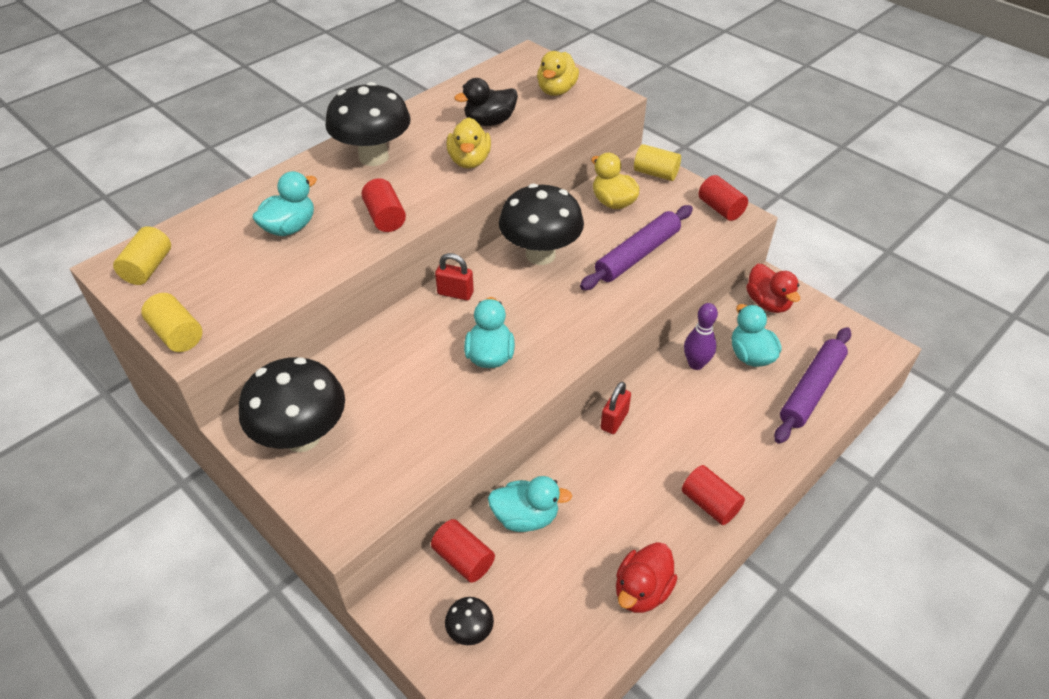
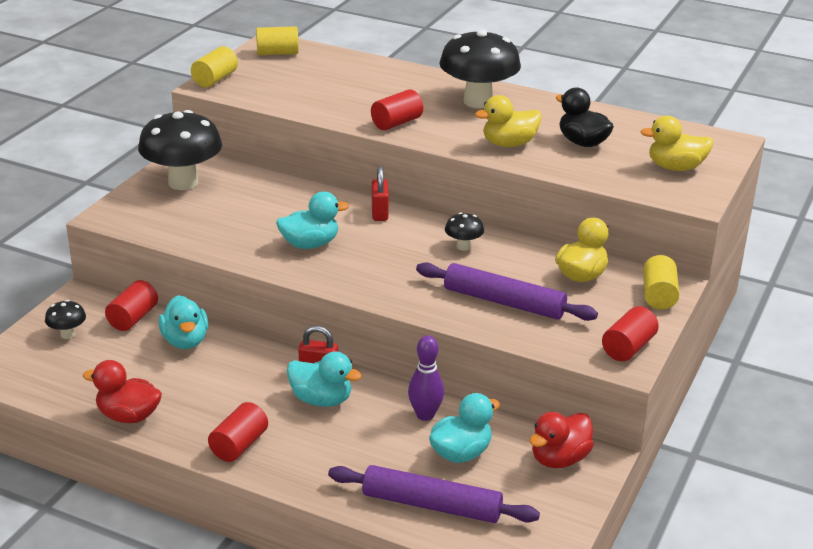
camera: 70 degrees right, 15 degrees down
(290, 227) = (356, 89): turquoise duck -> turquoise duck (321, 400)
(540, 255) = (463, 246): black mushroom -> black mushroom, size x0.45

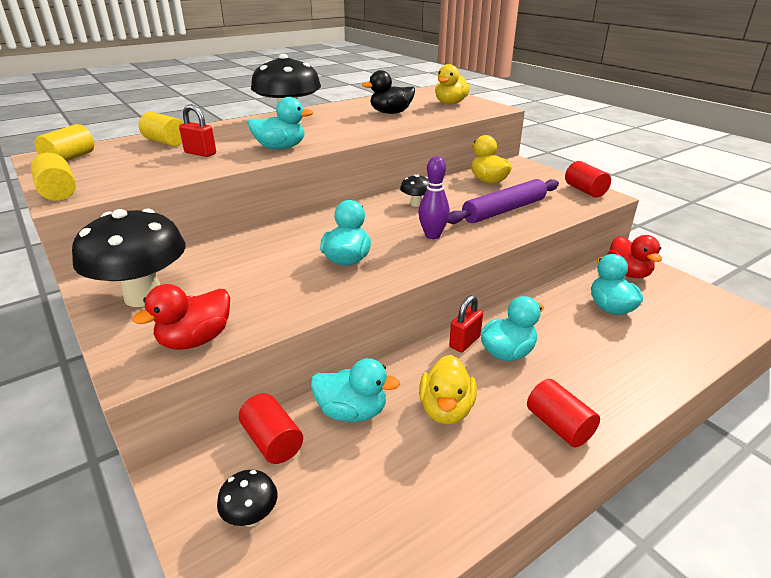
camera: 60 degrees left, 0 degrees up
(128, 416) = (466, 503): red duck -> red duck (196, 340)
(379, 213) = (332, 219): red padlock -> red padlock (200, 153)
(396, 123) = (280, 148): red cylinder -> turquoise duck
(425, 415) = (554, 308): purple bowling pin -> purple bowling pin (432, 235)
(431, 505) = (675, 340): purple rolling pin -> none
(509, 144) = (366, 127): yellow duck -> yellow duck (446, 409)
(658, 296) = (528, 169): yellow cylinder -> yellow cylinder (165, 142)

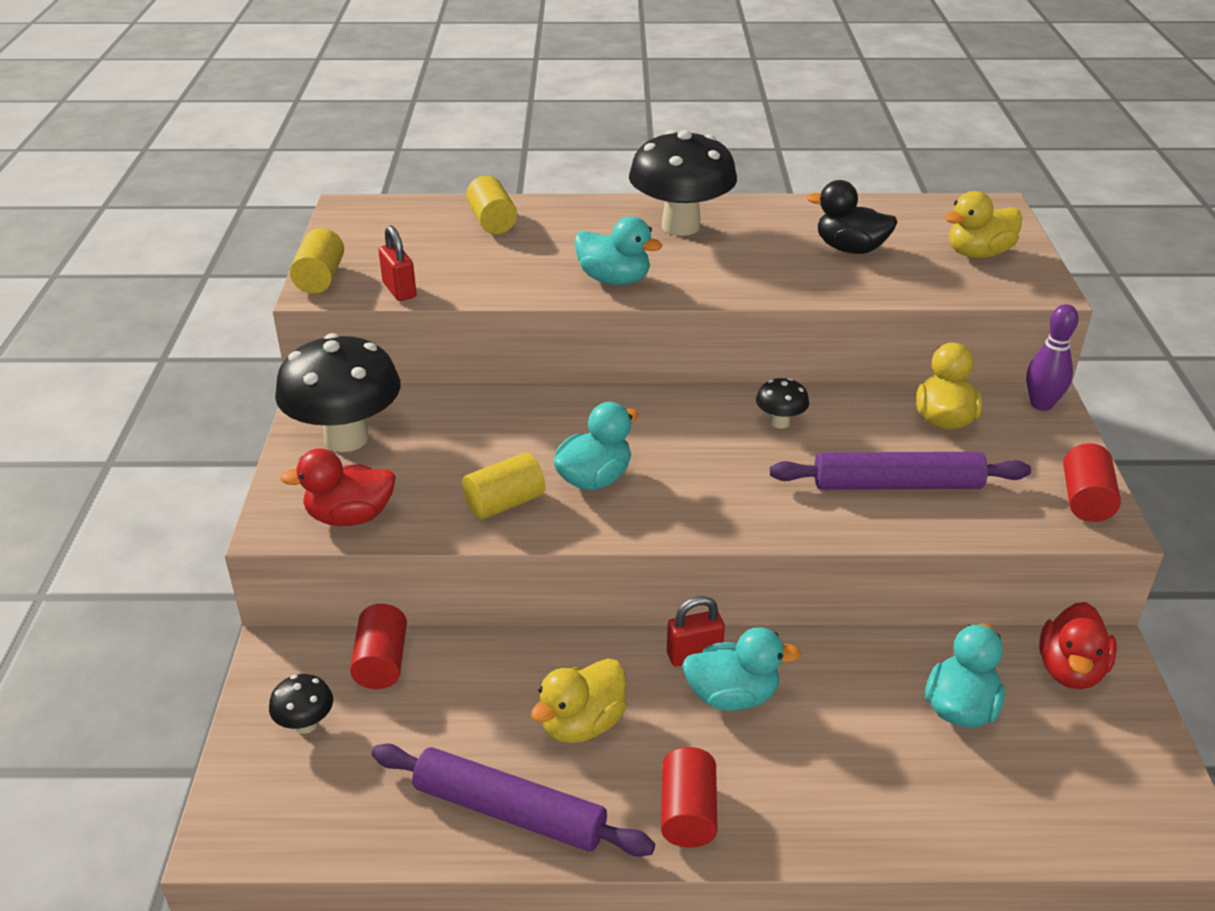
camera: 35 degrees right, 5 degrees up
(70, 158) = (371, 221): yellow cylinder -> yellow cylinder (505, 503)
(200, 153) = (512, 258): red padlock -> red padlock (399, 290)
(352, 411) = (483, 672): turquoise duck -> none
(432, 235) = (740, 486): purple bowling pin -> purple bowling pin (1041, 404)
(460, 488) = (509, 811): none -> purple rolling pin

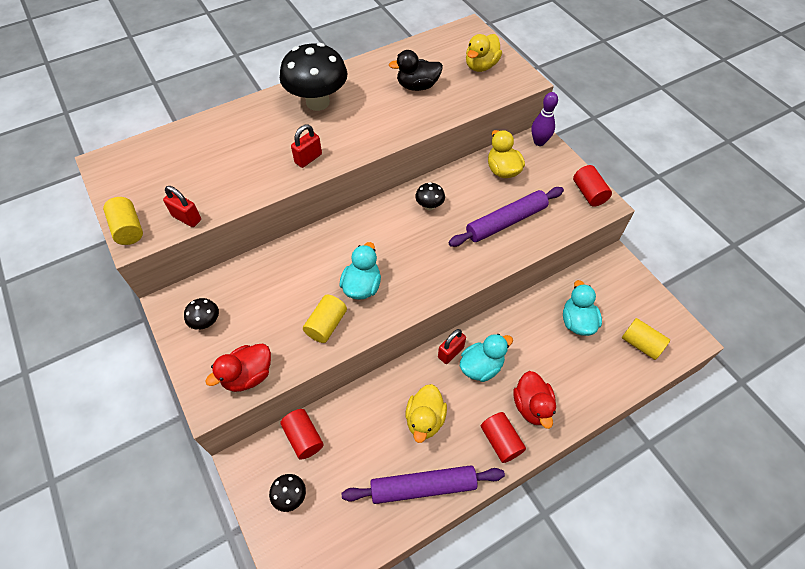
camera: 30 degrees left, 20 degrees up
(346, 438) = (206, 322): black mushroom -> black mushroom, size x0.45
(492, 221) = (205, 140): yellow cylinder -> yellow cylinder (641, 344)
(614, 280) = (308, 158): turquoise duck -> red padlock
(1070, 670) = (607, 278): red duck -> red duck (532, 406)

